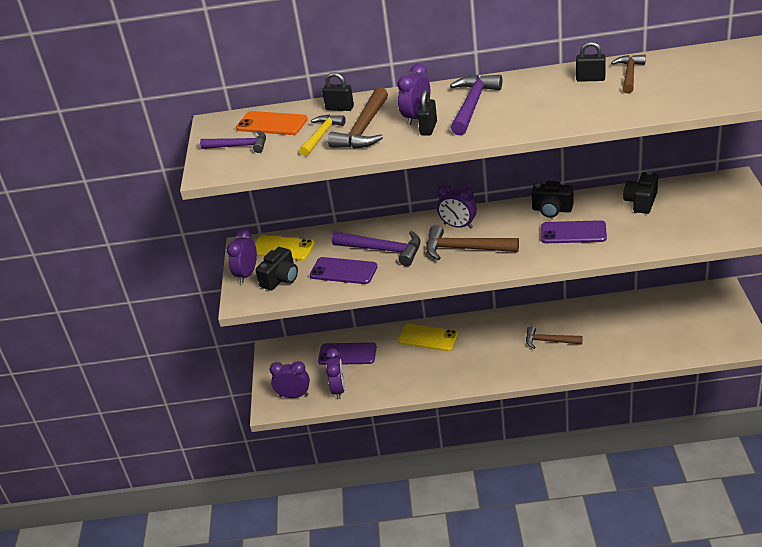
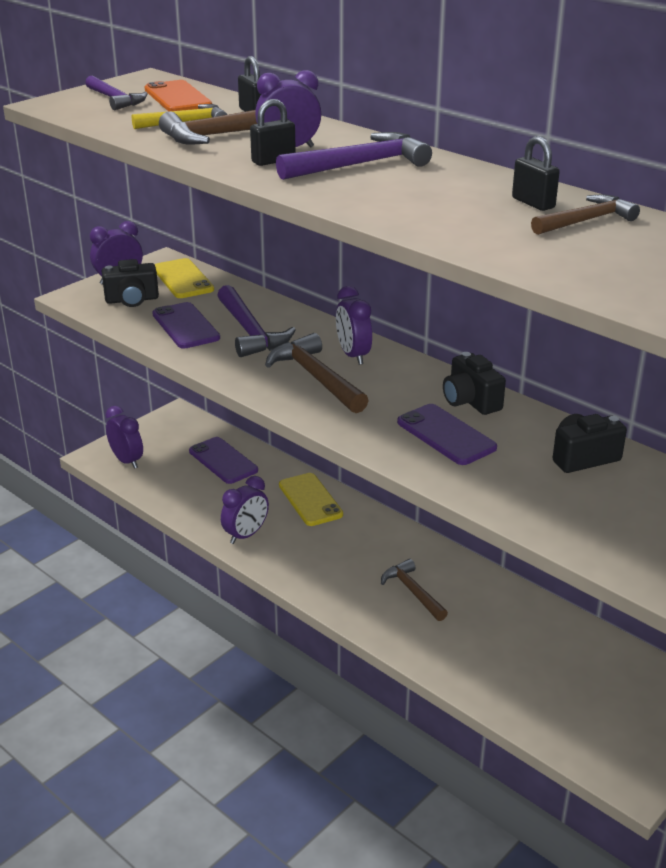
camera: 40 degrees right, 5 degrees down
(338, 389) = (165, 483): purple clock -> purple clock (246, 535)

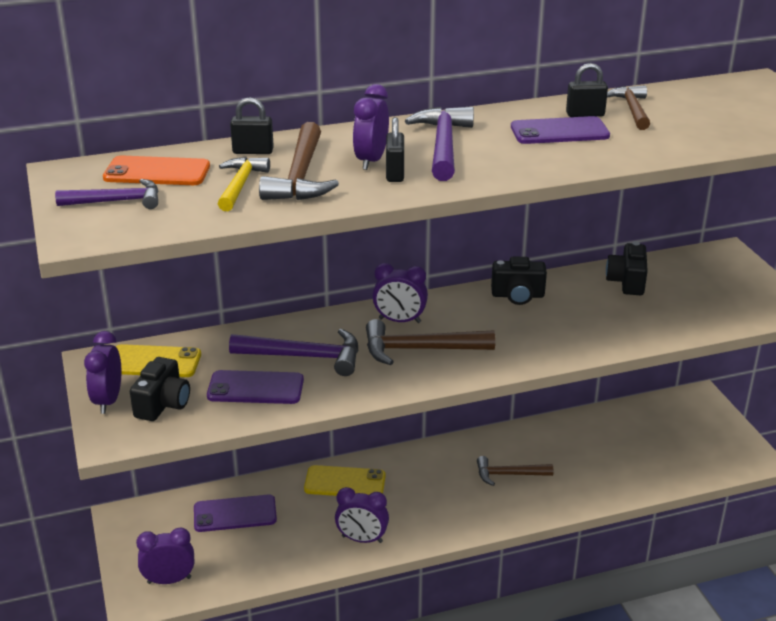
camera: 60 degrees left, 0 degrees up
(246, 535) = (362, 539): purple clock -> purple clock turned 120 degrees clockwise
(446, 435) = (557, 322): purple phone -> purple phone (559, 131)

